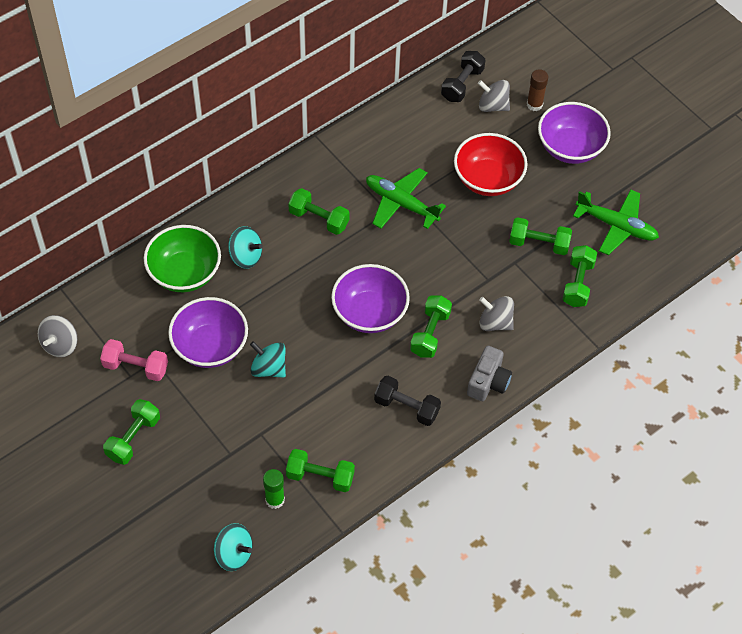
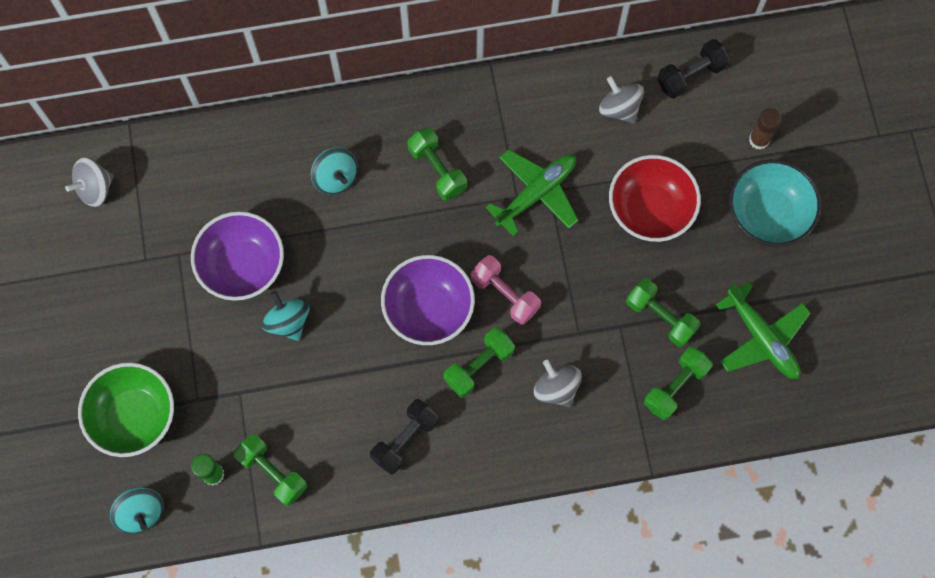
camera: 30 degrees right, 15 degrees up
(133, 438) = (111, 332): green dumbbell -> none
(136, 367) = (156, 252): pink dumbbell -> pink dumbbell (505, 294)
(185, 273) = (262, 166): green bowl -> green bowl (134, 416)
(401, 203) = (536, 193): green plane -> green plane turned 75 degrees clockwise
(406, 407) = (405, 439): black dumbbell -> black dumbbell turned 75 degrees clockwise
(488, 381) = (508, 454): grey camera -> none
(493, 106) = (710, 119): grey spinning top -> grey spinning top (619, 108)
(570, 148) = (767, 214): purple bowl -> turquoise bowl

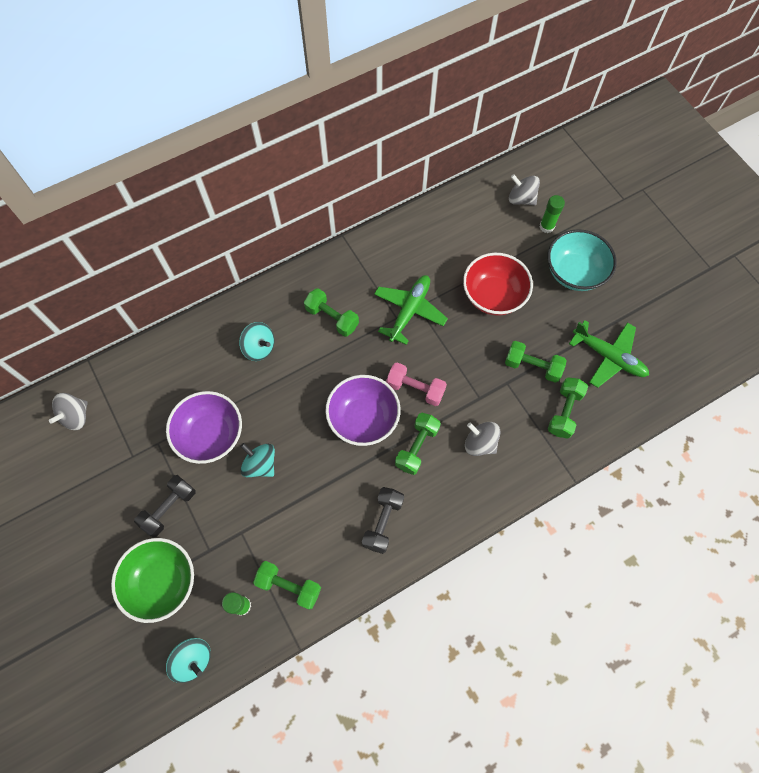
camera: 20 degrees left, 5 degrees down
(619, 108) = (444, 236): grey spinning top -> grey spinning top (521, 199)
(691, 75) = (483, 200): black dumbbell -> black dumbbell (169, 508)
(759, 140) = (546, 226): brown glue stick -> green glue stick

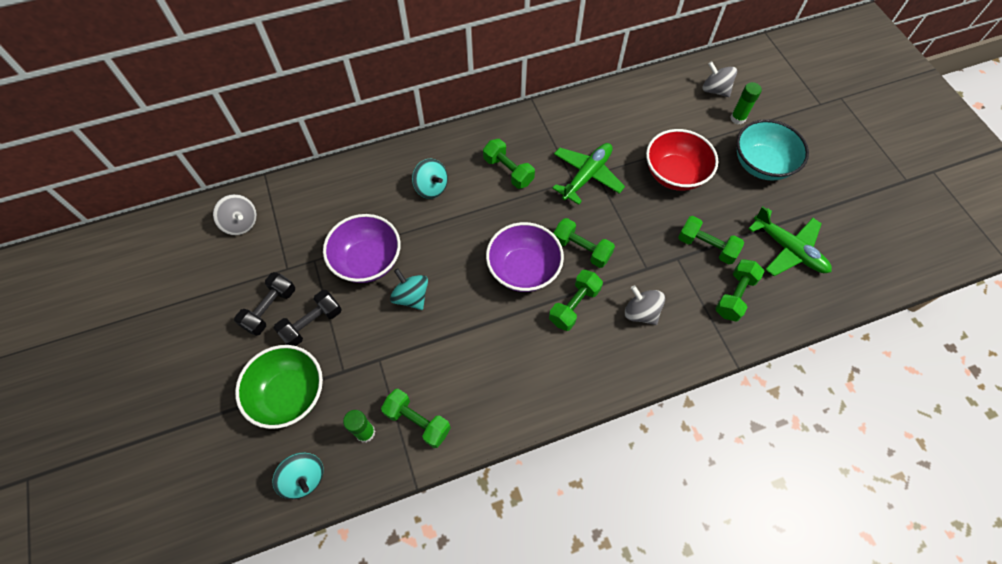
camera: 10 degrees right, 5 degrees down
(76, 416) = (241, 223): grey spinning top -> grey spinning top turned 90 degrees counterclockwise
(383, 522) = (526, 374): black dumbbell -> black dumbbell (270, 309)
(415, 389) = (581, 249): pink dumbbell -> green dumbbell

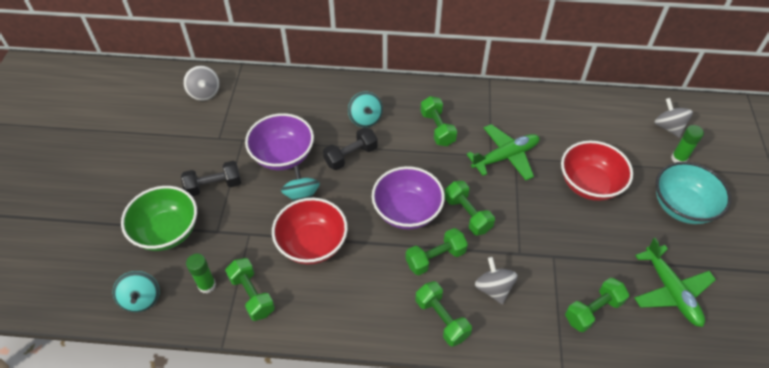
camera: 25 degrees right, 10 degrees down
(270, 309) = (189, 163): black dumbbell -> black dumbbell (351, 156)
(449, 342) = (312, 244): none -> red bowl
(706, 246) = (587, 257): green dumbbell -> green dumbbell (441, 319)

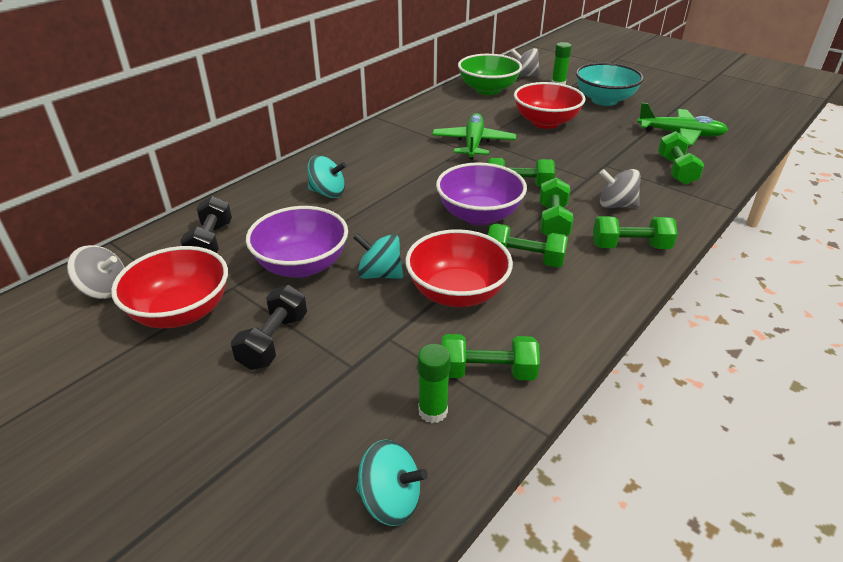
camera: 55 degrees left, 15 degrees down
(167, 231) = (296, 420): green bowl -> green bowl (488, 90)
(209, 134) = (181, 312): none -> red bowl
(351, 156) = (365, 220): black dumbbell -> black dumbbell (211, 242)
(437, 128) = (397, 161): green dumbbell -> green dumbbell (524, 259)

